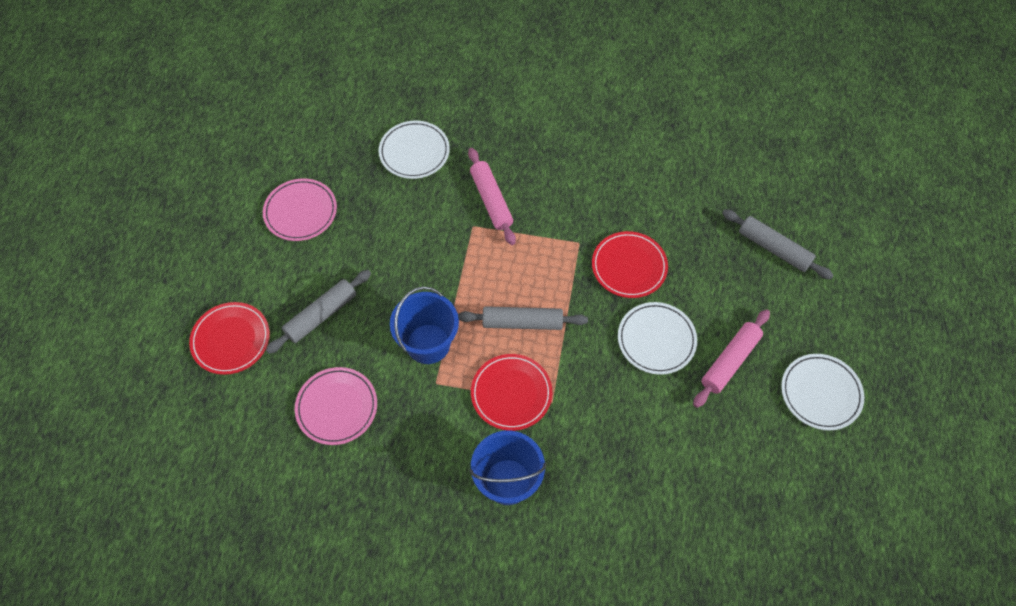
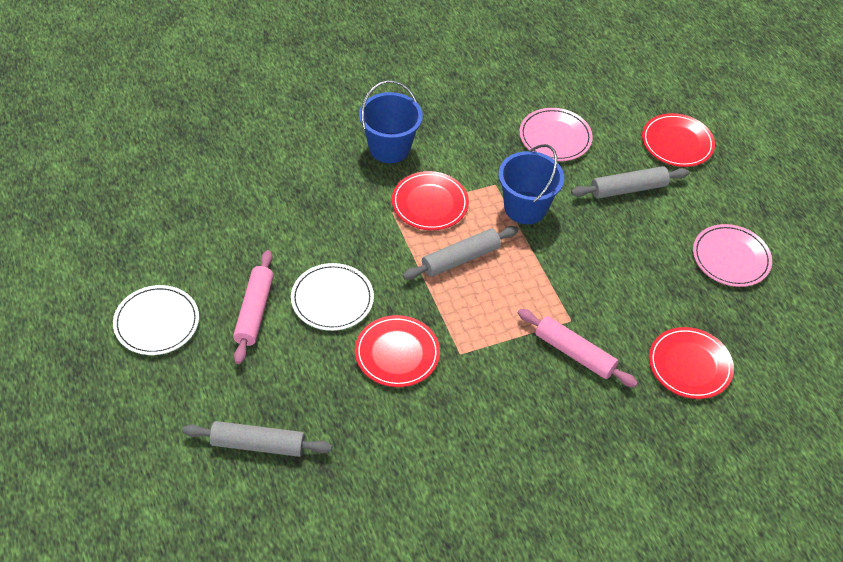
camera: 145 degrees right, 10 degrees down
(321, 315) = (628, 189): grey rolling pin -> grey rolling pin turned 60 degrees clockwise
(414, 152) = (689, 365): white plate -> red plate

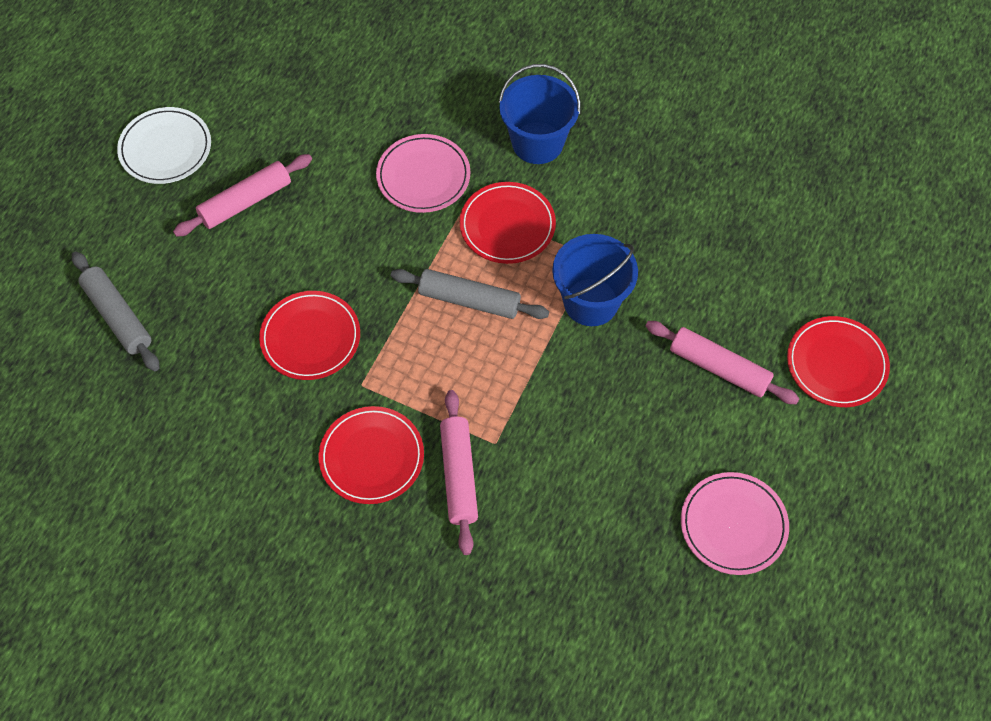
camera: 50 degrees right, 10 degrees up
(332, 299) = (317, 244): white plate -> none
(555, 137) = (712, 256): pink plate -> pink plate (423, 176)
(628, 189) = (719, 368): grey rolling pin -> pink rolling pin
(689, 365) = (550, 585): red plate -> red plate (371, 457)

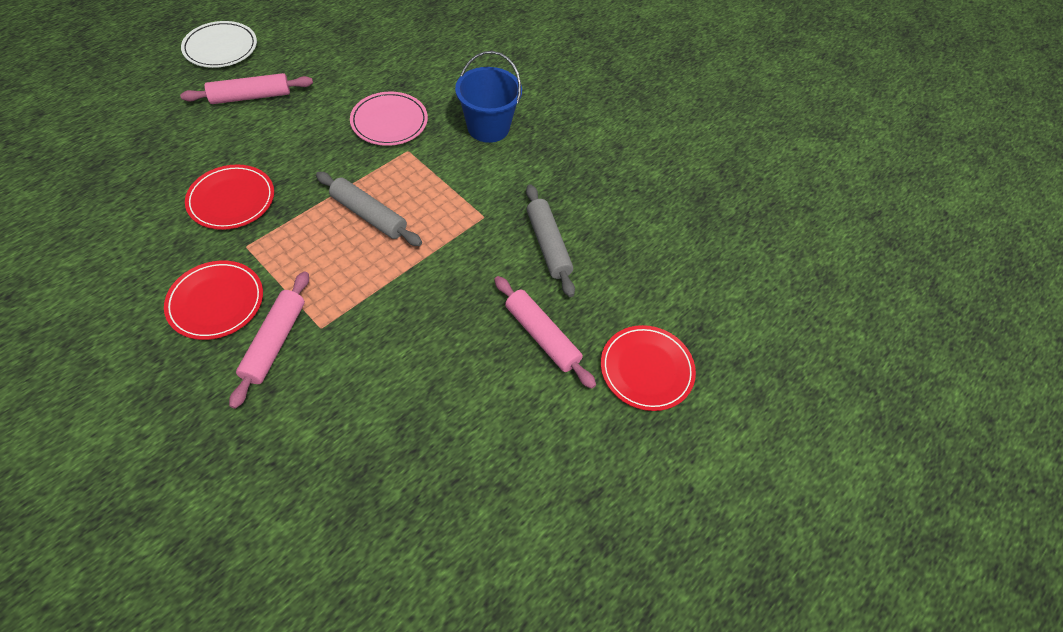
camera: 15 degrees right, 5 degrees down
(118, 316) = (106, 138): grey rolling pin -> grey rolling pin (548, 245)
(507, 225) = (431, 174): red plate -> none
(591, 302) = (464, 249): blue bucket -> none
(733, 525) = (483, 474): pink plate -> none

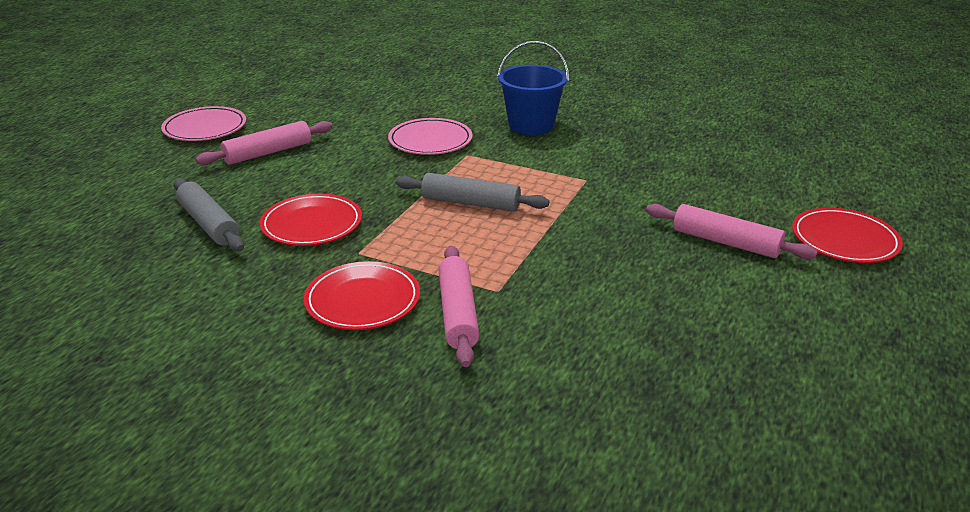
camera: 15 degrees left, 25 degrees down
(221, 48) = (205, 128): white plate -> pink plate
(548, 245) = (666, 184): grey rolling pin -> grey rolling pin (209, 224)

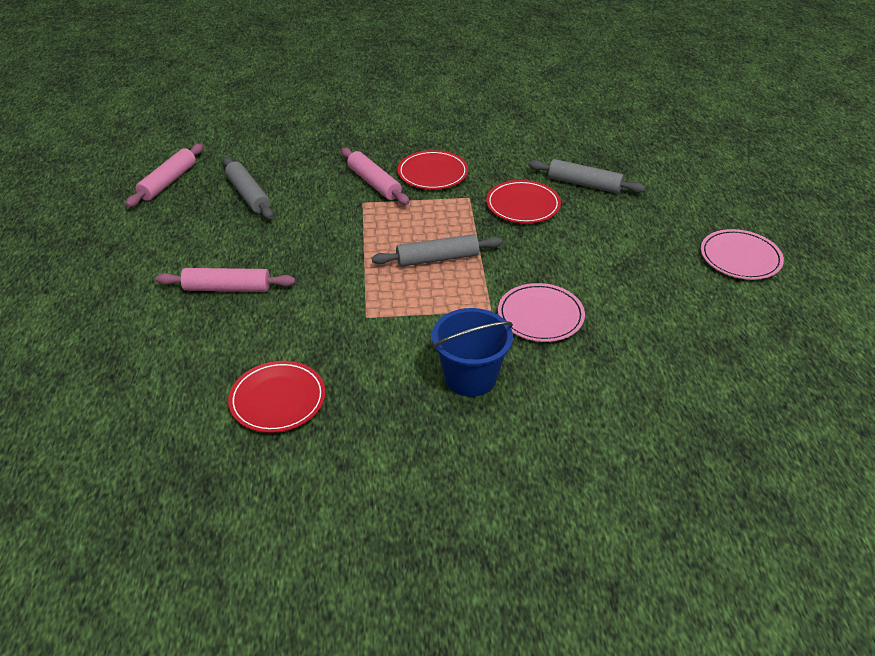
camera: 150 degrees right, 10 degrees up
(268, 152) = (647, 251): pink rolling pin -> pink rolling pin (168, 182)
(661, 359) = (248, 195): none -> grey rolling pin
(844, 240) = (132, 323): red plate -> red plate (277, 399)

